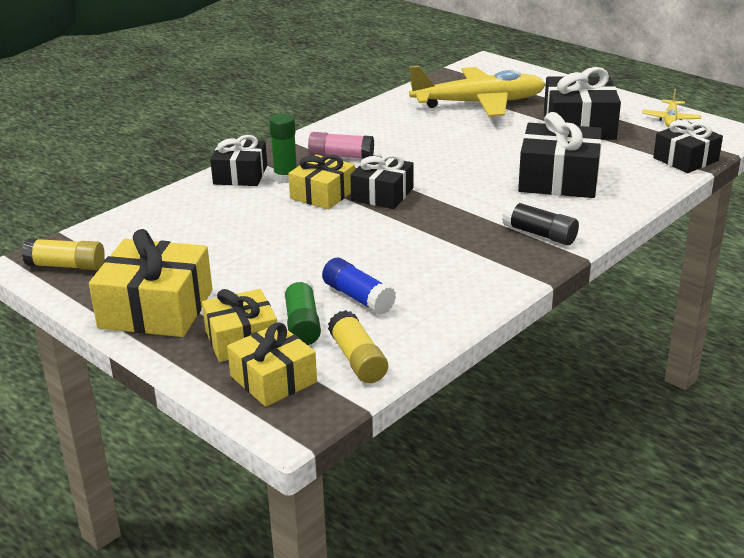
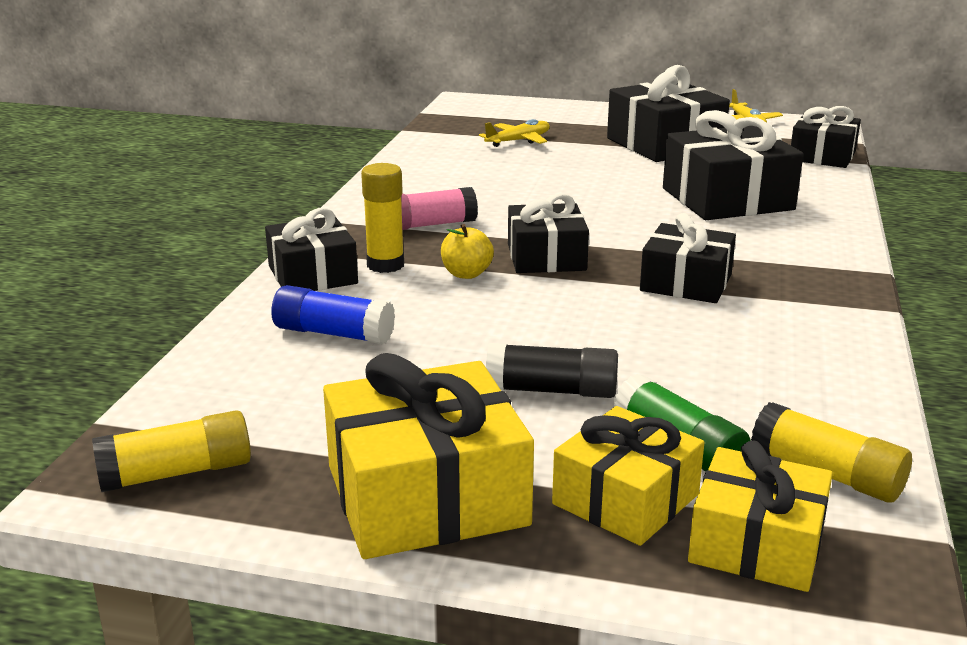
camera: 30 degrees left, 5 degrees down
(285, 178) = (385, 265): green glue stick -> yellow glue stick
(323, 194) = (466, 274): yellow gift -> yellow apple
(358, 297) = (702, 390): blue glue stick -> blue glue stick (333, 333)
(443, 231) = (686, 282): none -> black gift
(478, 103) = (518, 141): yellow plane -> yellow plane, size x0.44
(539, 234) = (799, 260): black glue stick -> black glue stick (552, 391)

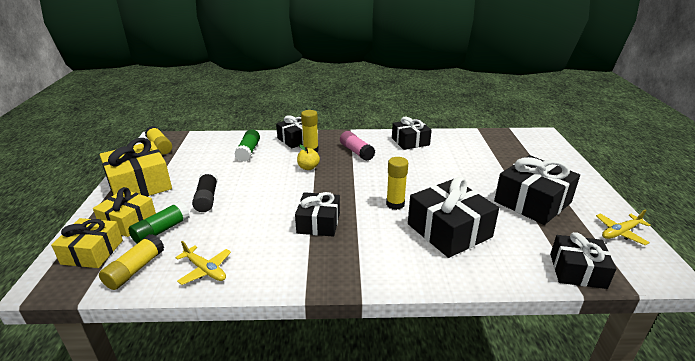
camera: 75 degrees right, 5 degrees up
(333, 333) = (248, 151): blue glue stick -> green glue stick
(518, 141) = (489, 157): yellow plane -> yellow plane (205, 270)
(546, 257) = (334, 183): black gift -> black gift (410, 141)
(642, 220) = (395, 204): none -> yellow glue stick

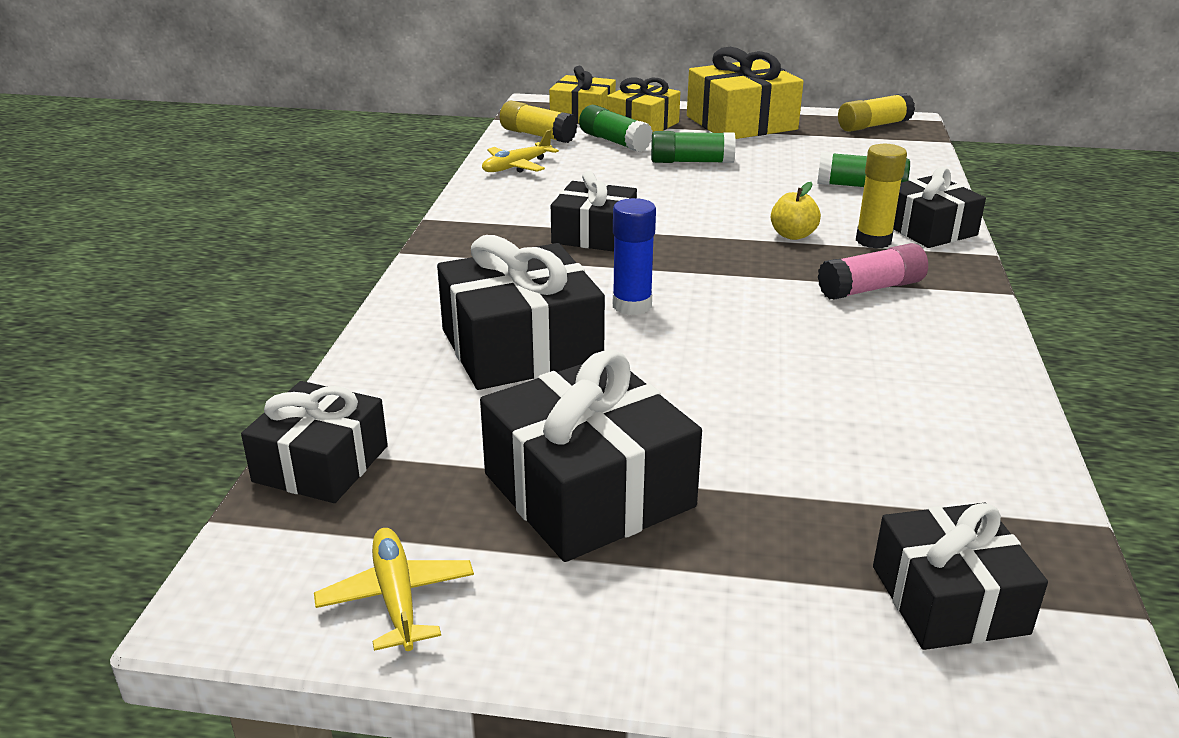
camera: 100 degrees right, 0 degrees up
(207, 198) = (691, 162): black glue stick -> green glue stick
(395, 204) = (632, 305): yellow glue stick -> blue glue stick
(410, 141) = (947, 368): black gift -> black gift (948, 599)

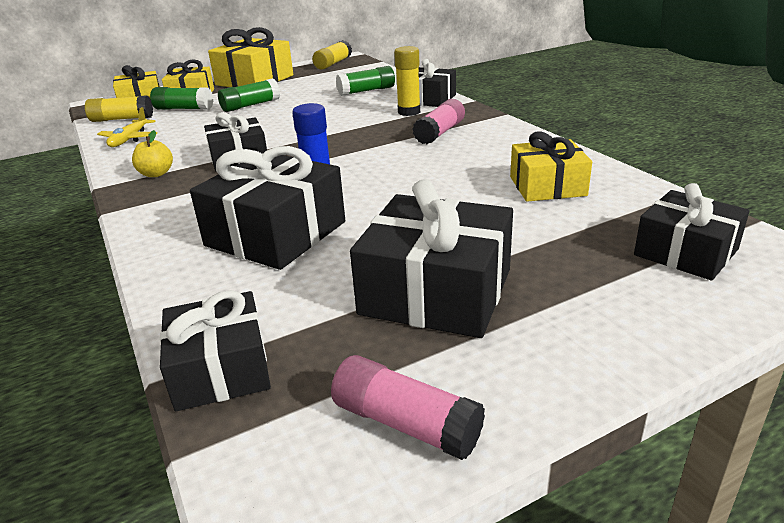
camera: 35 degrees left, 0 degrees up
(397, 598) = (405, 423): yellow plane -> pink glue stick
(793, 235) = (362, 122): yellow apple -> yellow apple (156, 174)
(902, 425) = (547, 186): none -> yellow gift

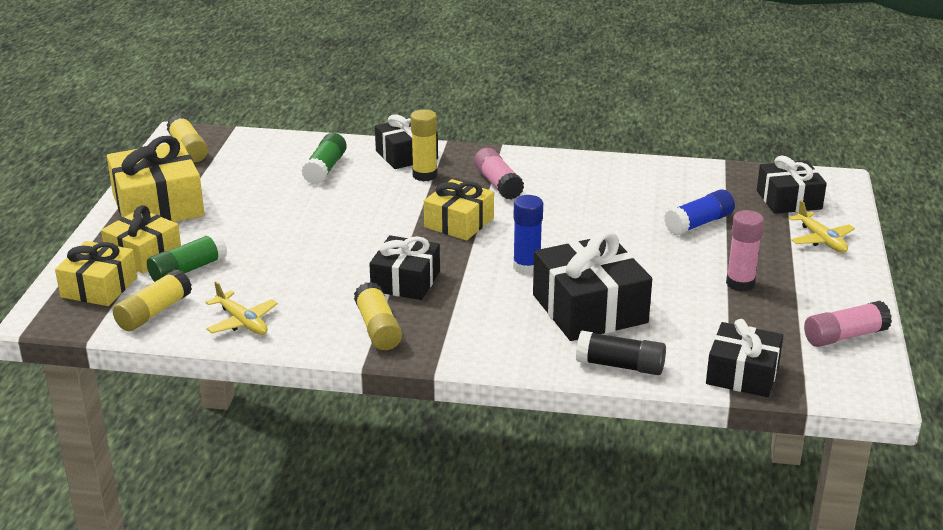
camera: 55 degrees left, 0 degrees up
(156, 174) = (378, 328): yellow apple -> yellow glue stick
(177, 286) = (620, 365): none -> black glue stick
(250, 105) = (253, 234): green glue stick -> none
(436, 292) = (740, 283): black gift -> pink glue stick
(528, 224) = (699, 223): none -> blue glue stick
(547, 186) = (656, 193): yellow gift -> yellow gift (459, 222)
(634, 308) = (821, 240): none -> yellow plane

